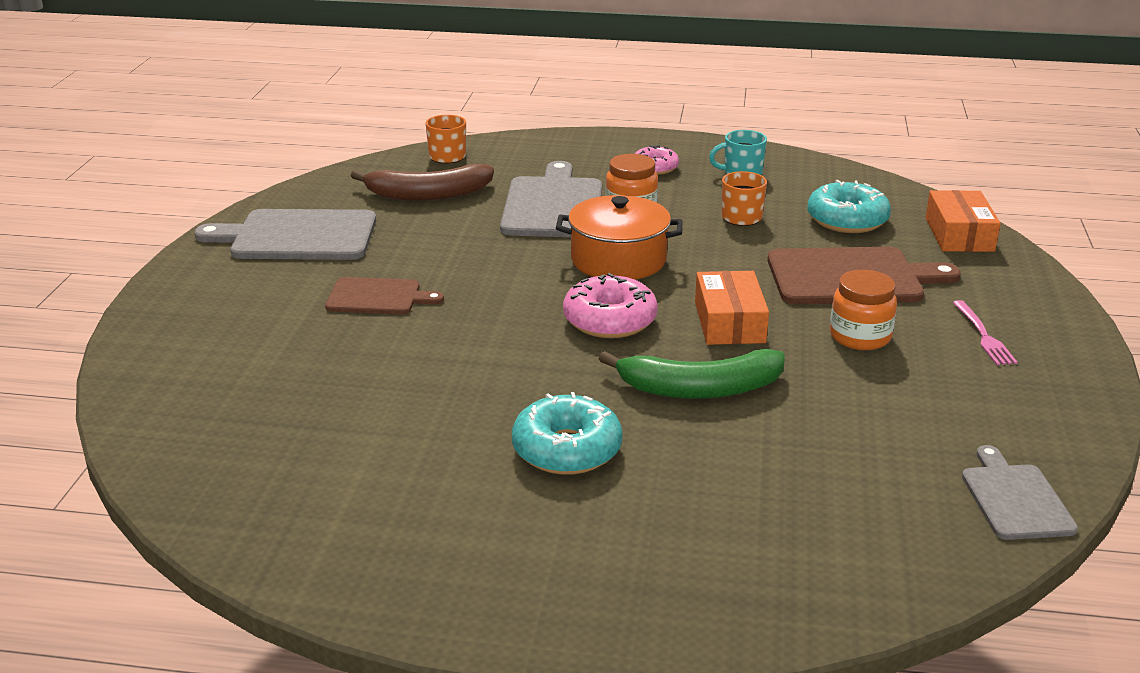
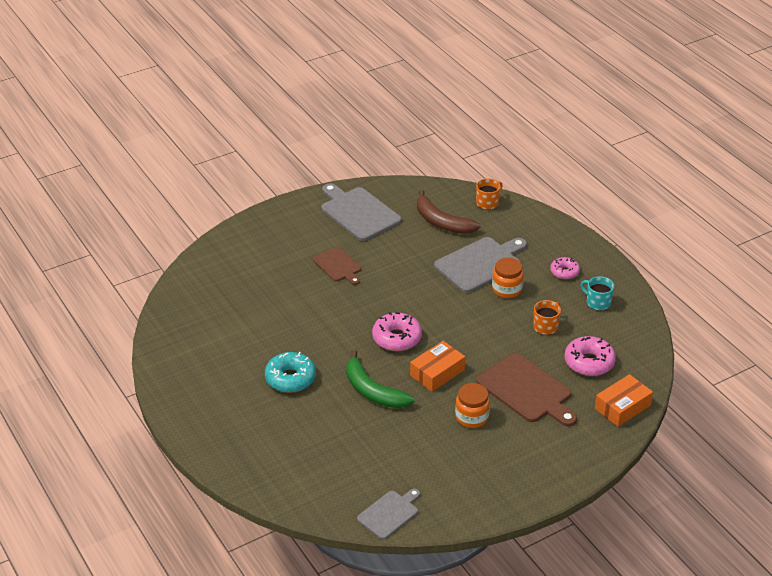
camera: 50 degrees right, 10 degrees up
(618, 260) = (453, 312): orange pot -> none
(847, 220) = (589, 362): turquoise donut -> pink donut
(984, 336) = (520, 455): pink fork -> none

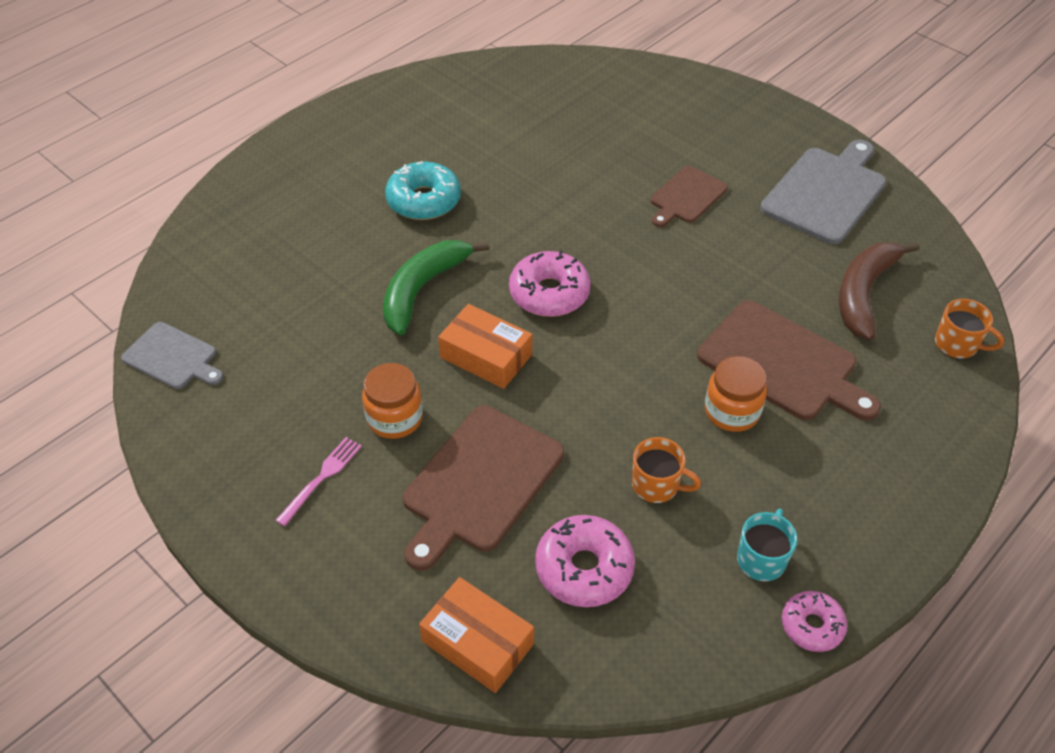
camera: 75 degrees right, 10 degrees up
(480, 264) = (782, 363): grey cutting board -> brown cutting board
(506, 453) = (321, 477): none -> pink fork
(564, 272) = (825, 491): pink donut -> pink donut (812, 626)

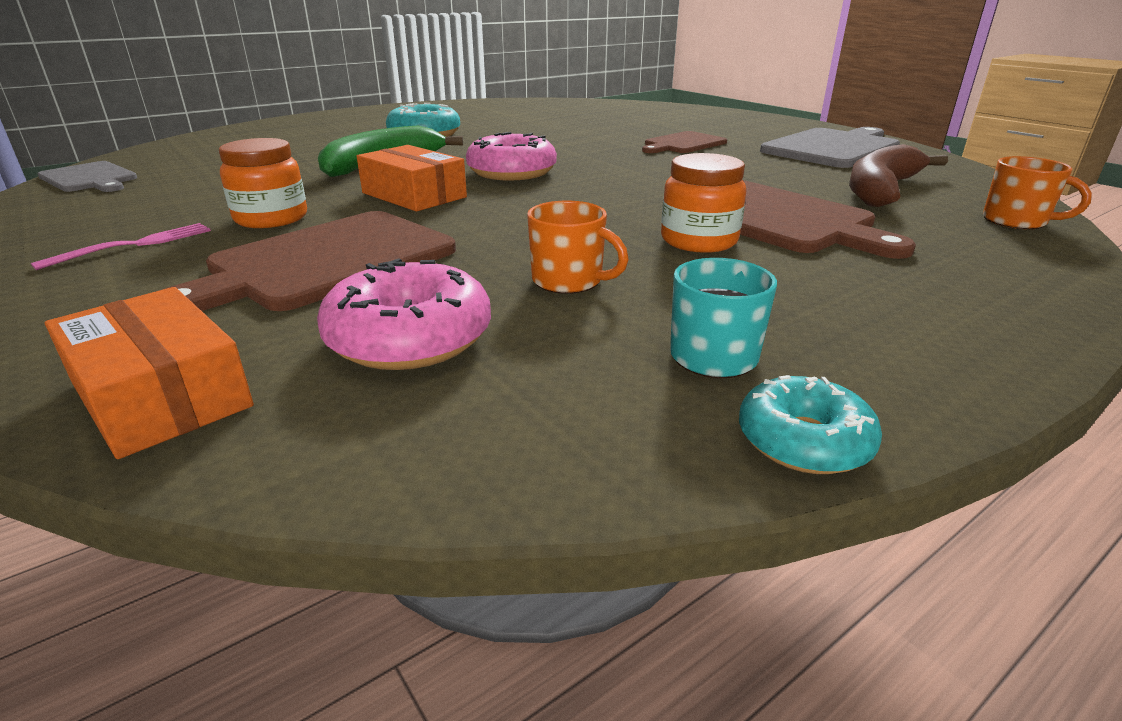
camera: 10 degrees right, 20 degrees down
(812, 626) = (803, 441): pink donut -> turquoise donut

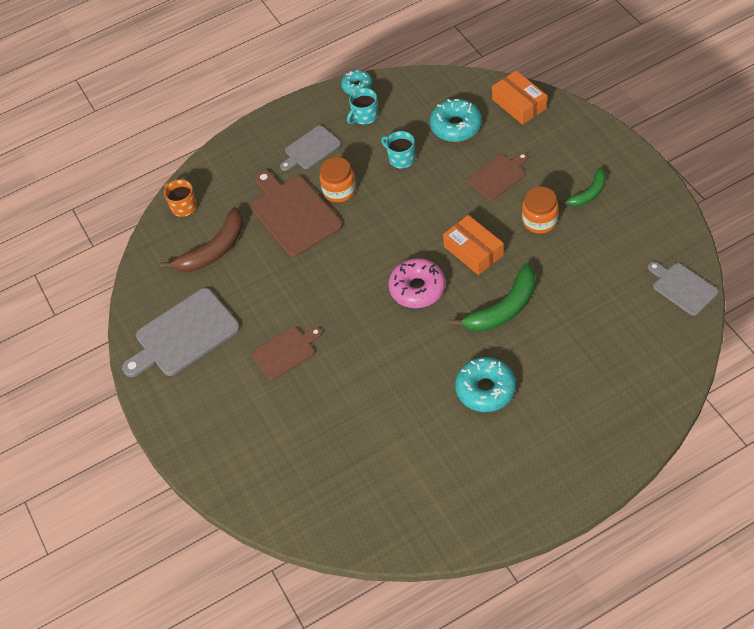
camera: 165 degrees left, 25 degrees up
(135, 245) = (588, 193): pink fork -> green banana
(325, 262) = (498, 176): brown cutting board -> brown cutting board, size x0.59
(409, 338) = (456, 126): pink donut -> turquoise donut
(569, 281) = (401, 158): orange mug -> turquoise mug
(825, 292) = (311, 149): none -> grey cutting board

